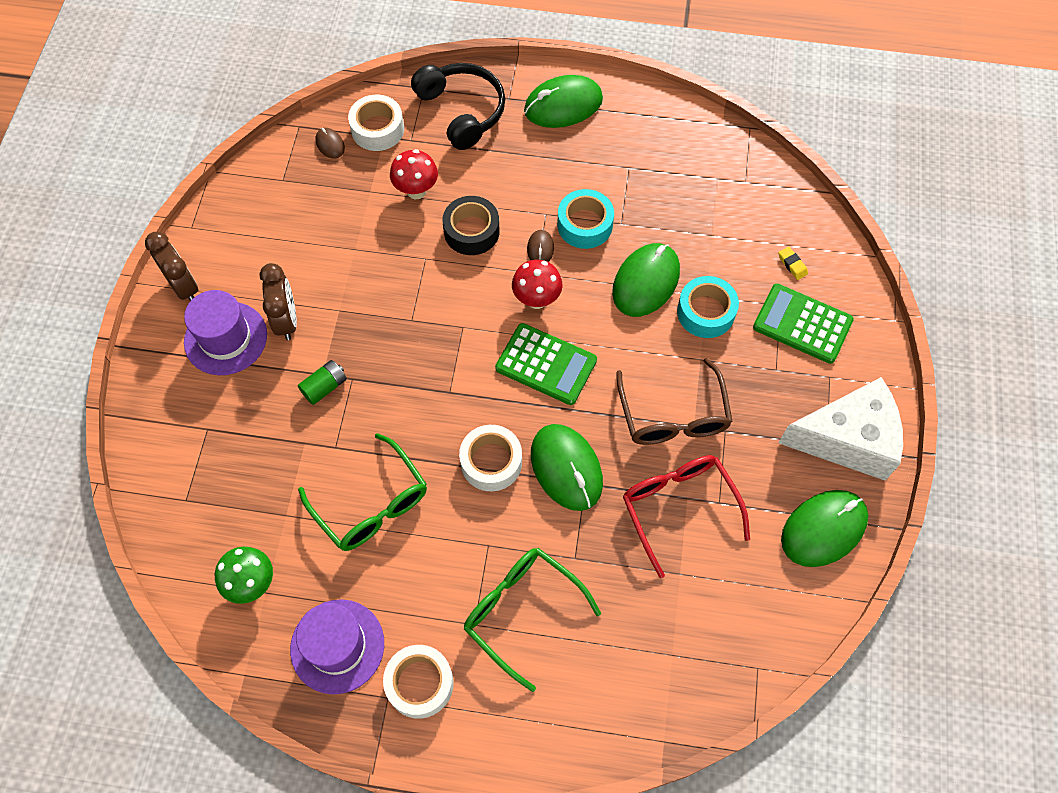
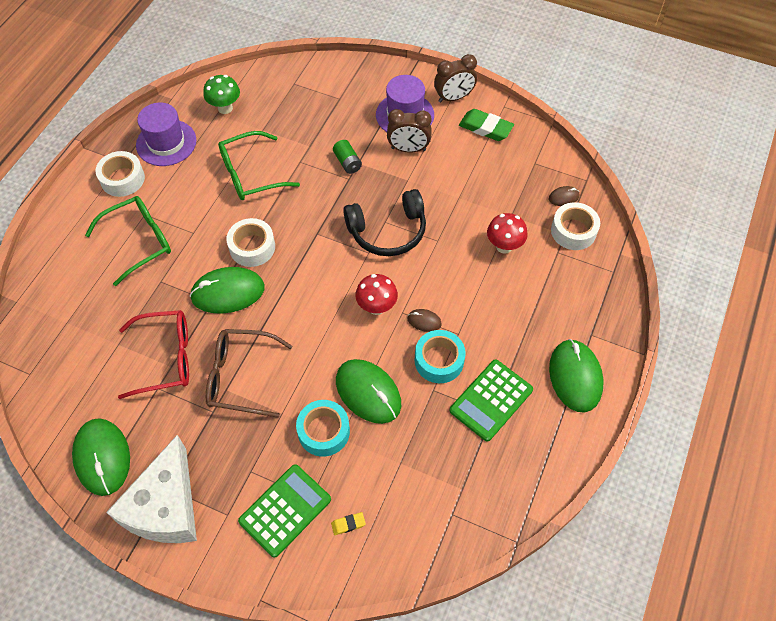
camera: 105 degrees right, 5 degrees down
(233, 241) = (485, 128): none -> green eraser
(462, 111) = (582, 295): black headphones -> black headphones (388, 231)
(471, 231) = (454, 276): black tape -> none
(546, 364) = (317, 300): green calculator -> green calculator (491, 400)

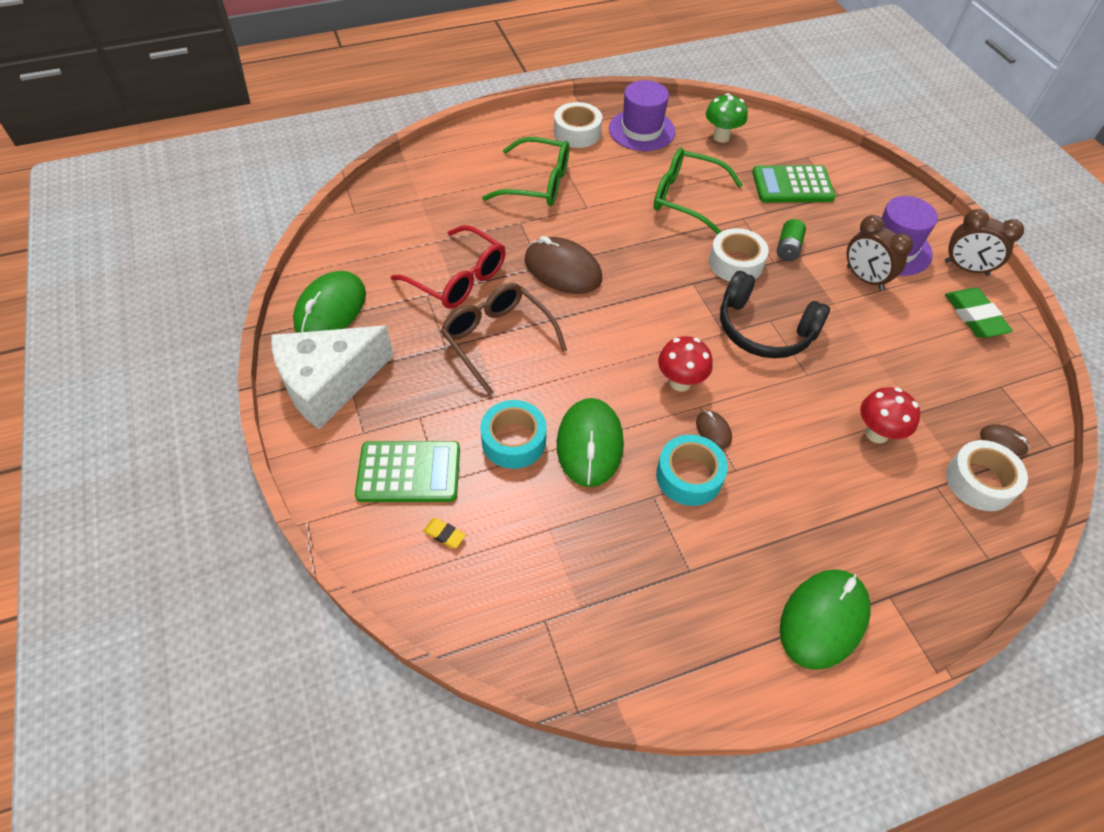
camera: 45 degrees right, 5 degrees down
(228, 292) = (562, 270): green mouse -> brown mouse
(252, 247) = (623, 252): white tape -> white tape (736, 263)
(491, 400) = (702, 557): green calculator -> green calculator (792, 185)

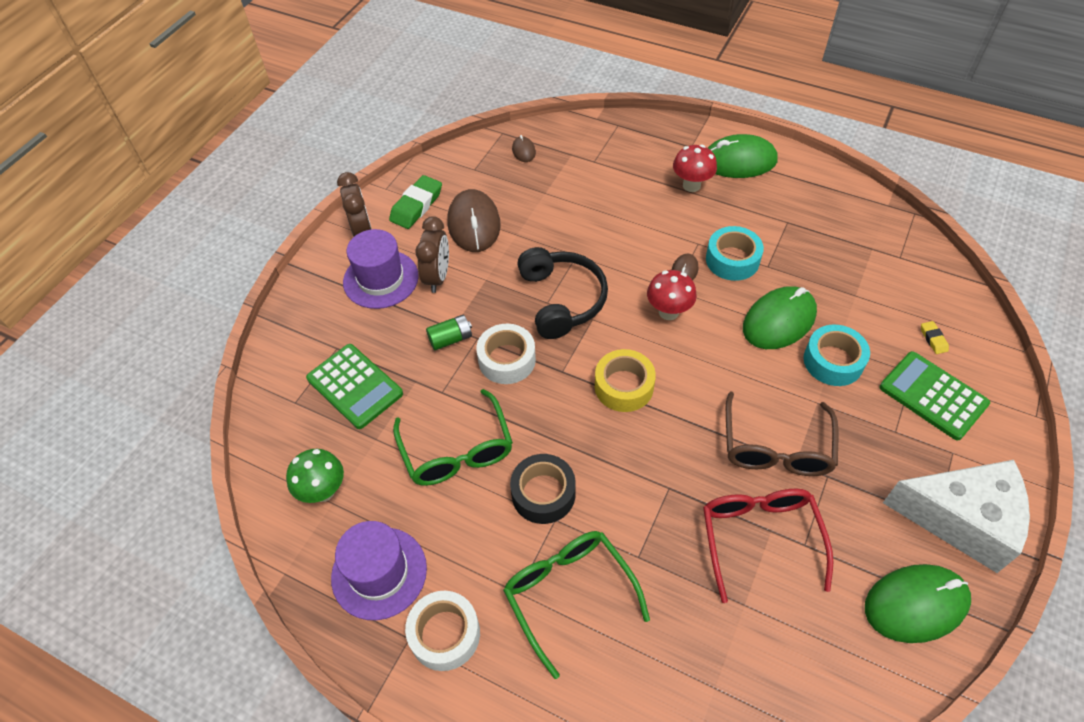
camera: 130 degrees left, 0 degrees up
(562, 270) = (654, 468): brown mouse -> brown mouse (474, 224)
(609, 213) = (543, 494): none -> black tape
(641, 303) = (624, 386): none -> yellow tape
(876, 433) = (586, 201): red mushroom -> red mushroom (691, 185)
(979, 481) = (568, 148): white tape -> none

